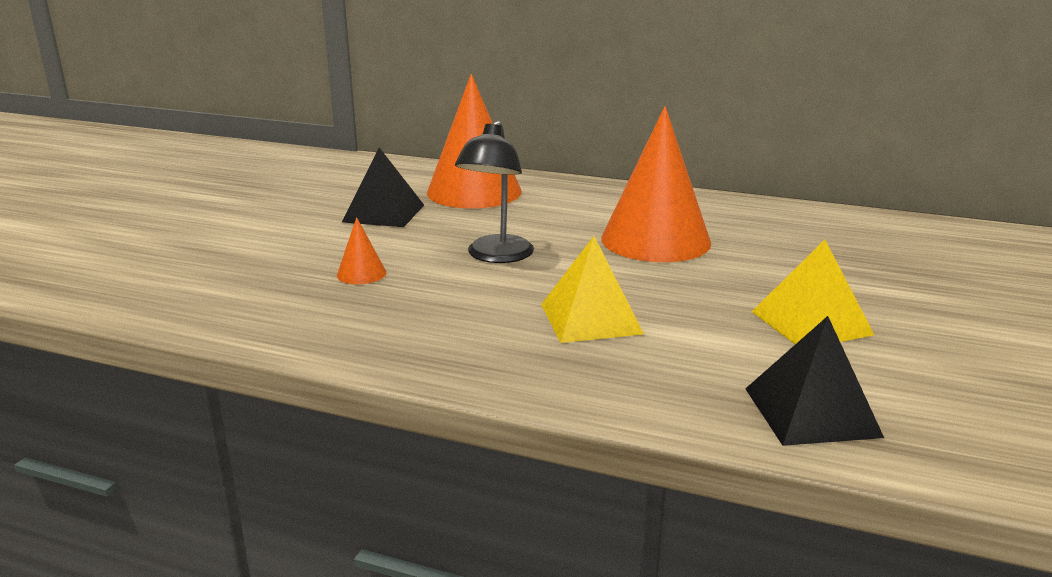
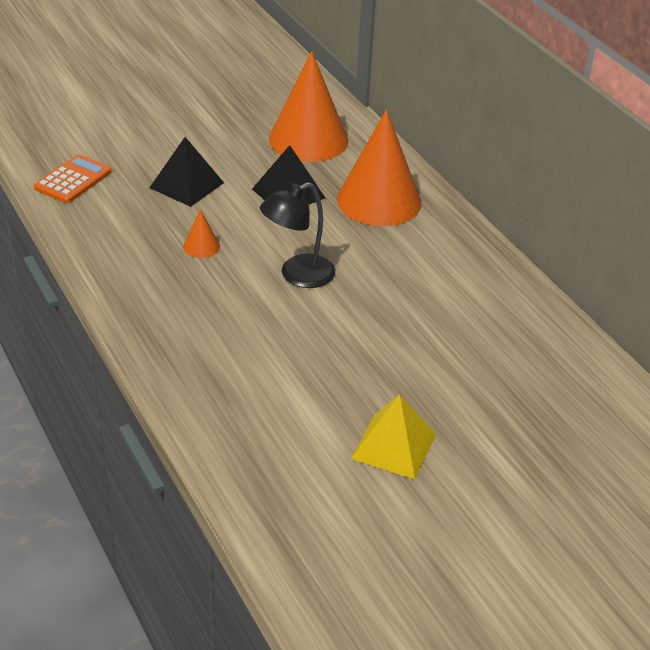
camera: 40 degrees right, 15 degrees up
(112, 282) = (73, 180): none -> orange calculator
(590, 319) = (271, 360): yellow pyramid -> none
(655, 240) = (423, 320): orange cone -> orange cone (308, 139)
(811, 412) = (278, 495): black pyramid -> black pyramid (186, 185)

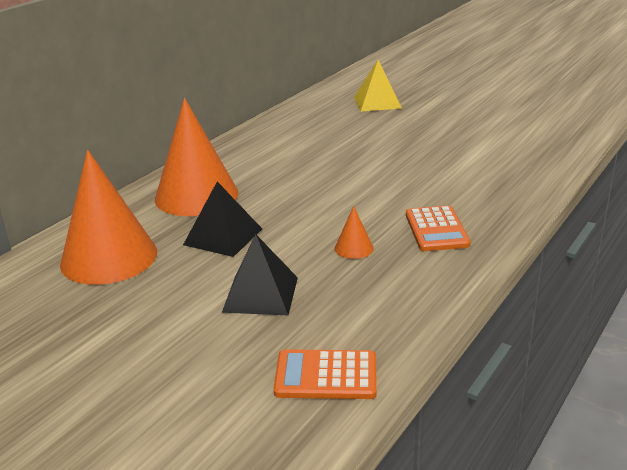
camera: 115 degrees left, 10 degrees down
(182, 301) = (436, 229): none -> orange calculator
(297, 275) = (341, 196): black lamp -> none
(393, 446) = (464, 126): yellow pyramid -> yellow pyramid (377, 102)

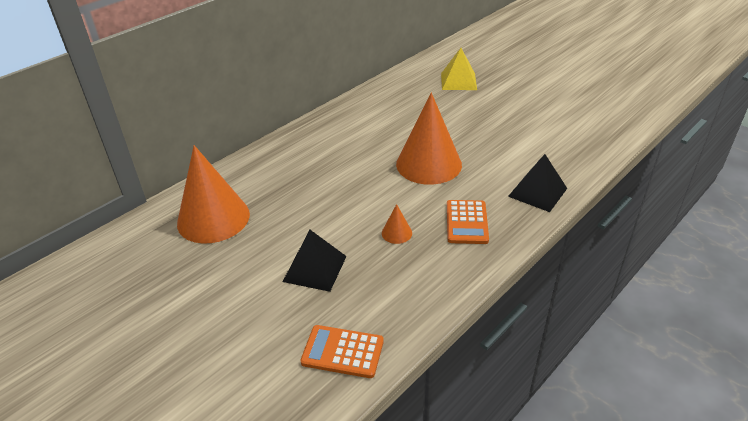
camera: 10 degrees right, 10 degrees up
(196, 196) = (291, 165): orange cone -> orange cone (428, 164)
(223, 236) = (301, 208): black pyramid -> black pyramid (537, 192)

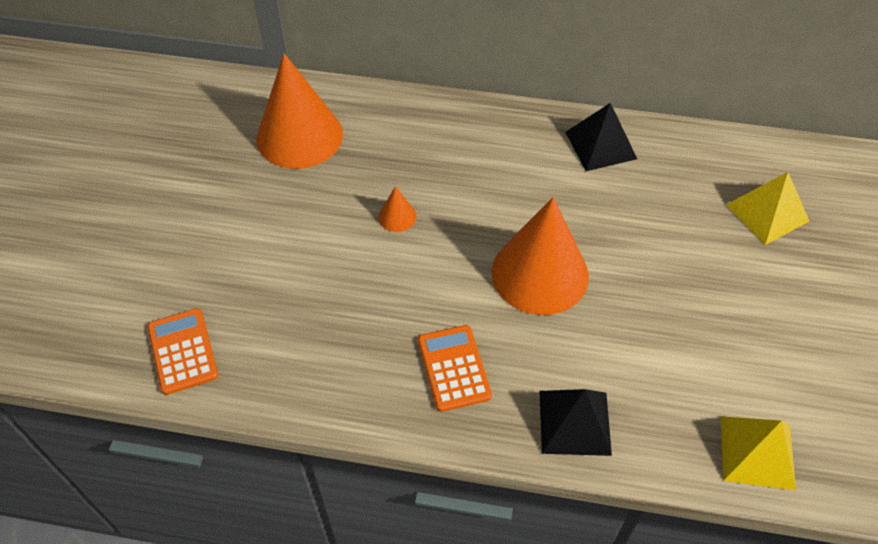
camera: 55 degrees right, 15 degrees up
(315, 268) = (281, 263): black pyramid -> black pyramid (600, 145)
(396, 233) = (386, 306): orange cone -> orange cone (397, 216)
(466, 222) = (454, 368): orange calculator -> orange calculator turned 105 degrees clockwise
(595, 143) = (757, 452): none -> yellow pyramid

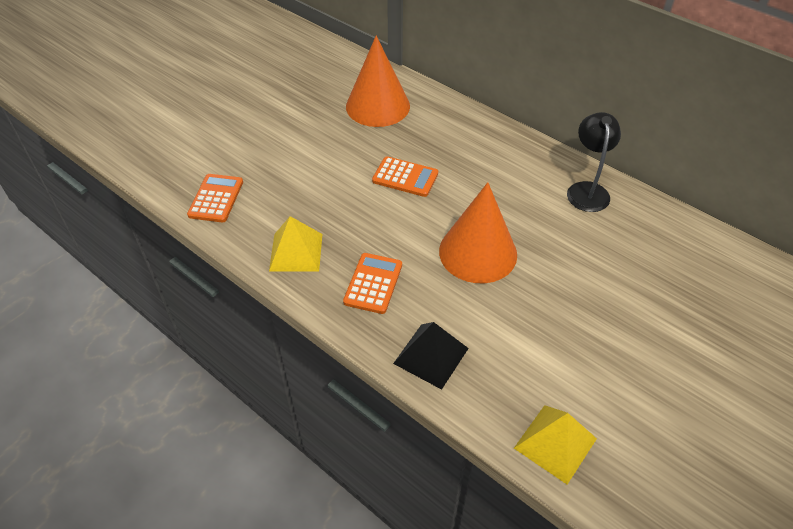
camera: 30 degrees right, 5 degrees down
(397, 216) = (405, 177): orange cone -> orange calculator
(600, 145) = (587, 190): black pyramid -> black lamp
(767, 212) = (691, 287): yellow pyramid -> yellow pyramid (296, 252)

